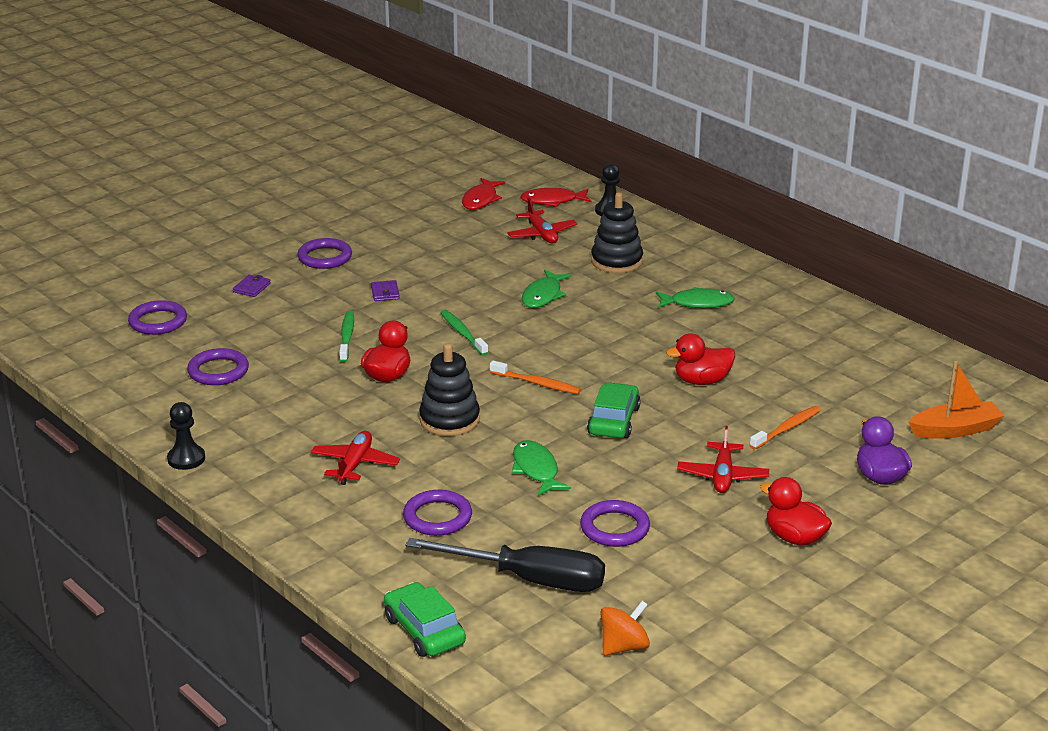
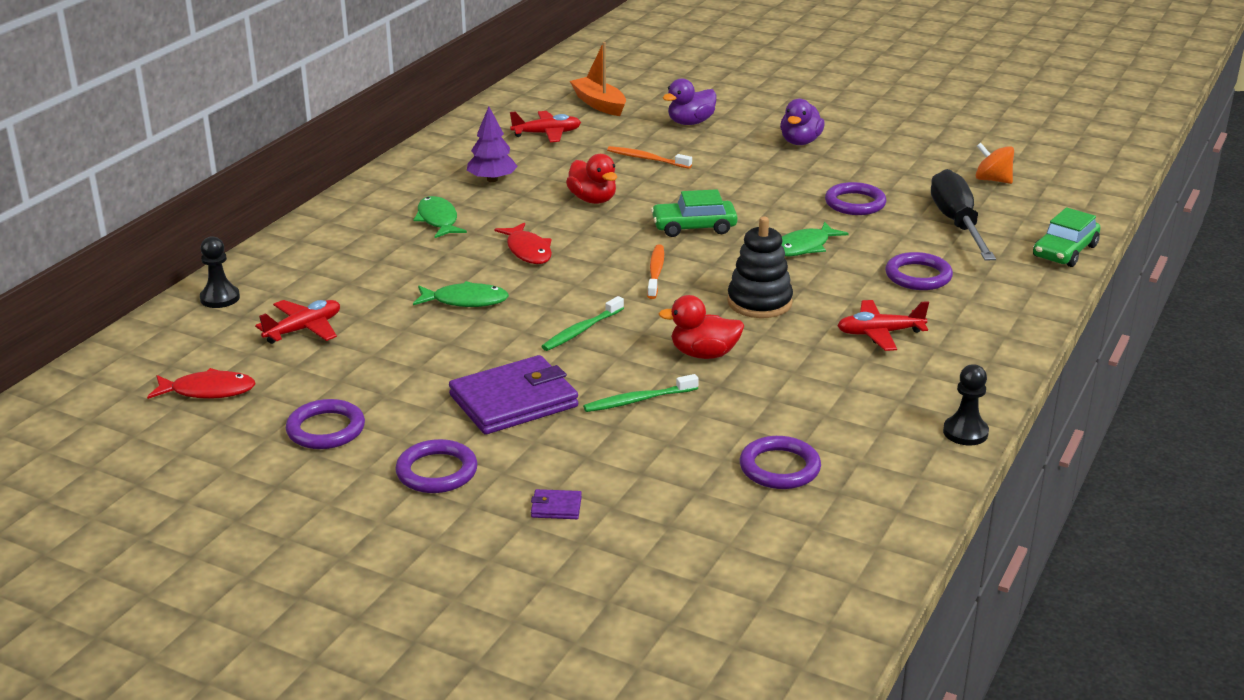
camera: 110 degrees left, 0 degrees up
(158, 322) = (697, 558): purple ring -> purple ring (326, 429)
(385, 293) = (513, 401): purple wallet -> purple wallet, size x2.45
(552, 201) = (199, 339): red fish -> red fish (528, 251)
(616, 261) = (359, 274): black stacking toy -> none
(722, 476) = (741, 174): red plane -> red plane (547, 134)
(772, 339) = (492, 180): none -> purple tree
(794, 537) = (800, 142): red duck -> purple duck

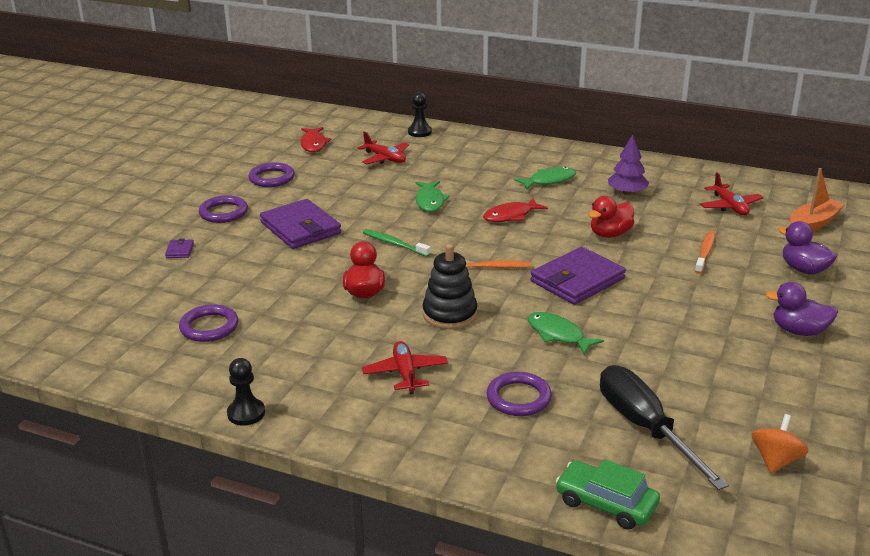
camera: 85 degrees right, 0 degrees up
(638, 400) = (300, 270): green toothbrush -> none
(694, 227) = (577, 280): green car -> purple wallet
(855, 203) = (665, 363): purple ring -> none
(957, 224) = (645, 428): black screwdriver -> black screwdriver turned 105 degrees counterclockwise

